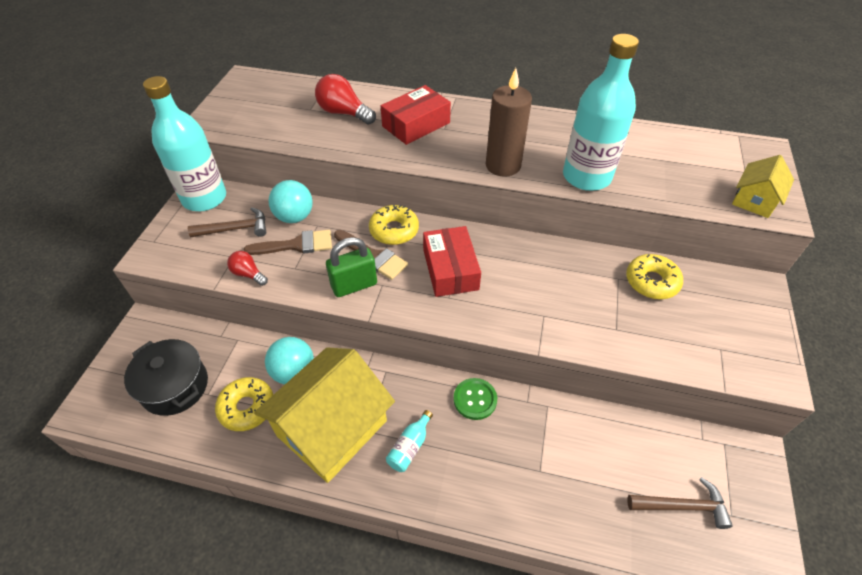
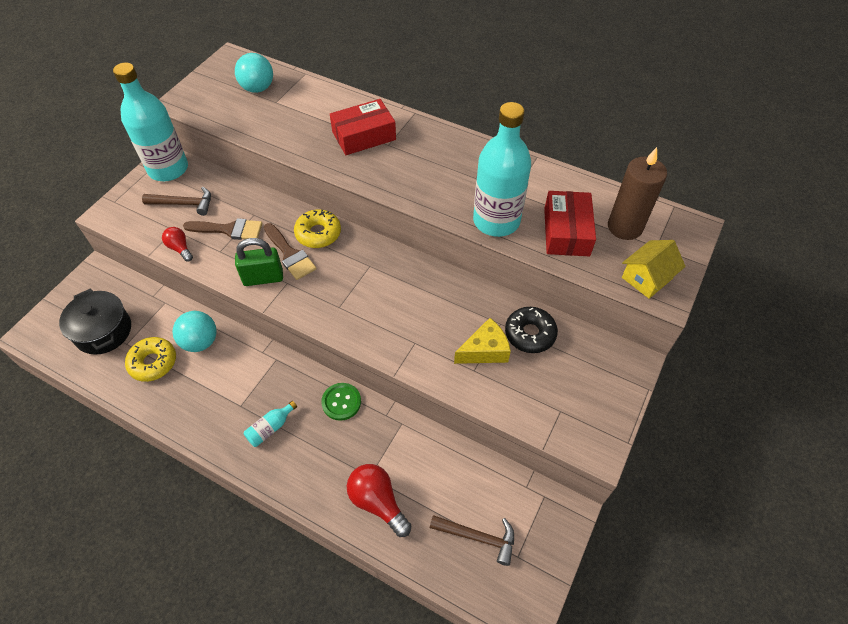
camera: 15 degrees right, 5 degrees up
(294, 217) = (237, 202): turquoise ball -> turquoise ball (258, 88)
(332, 428) = (214, 396): yellow house -> none
(344, 113) = (304, 111): red light bulb -> red light bulb (378, 502)
(450, 269) = (352, 281): red box -> red box (566, 232)
(503, 165) = (424, 194): brown candle -> brown candle (625, 227)
(617, 307) = (485, 350): none -> yellow cheese
(651, 282) = (530, 334): yellow donut -> black donut

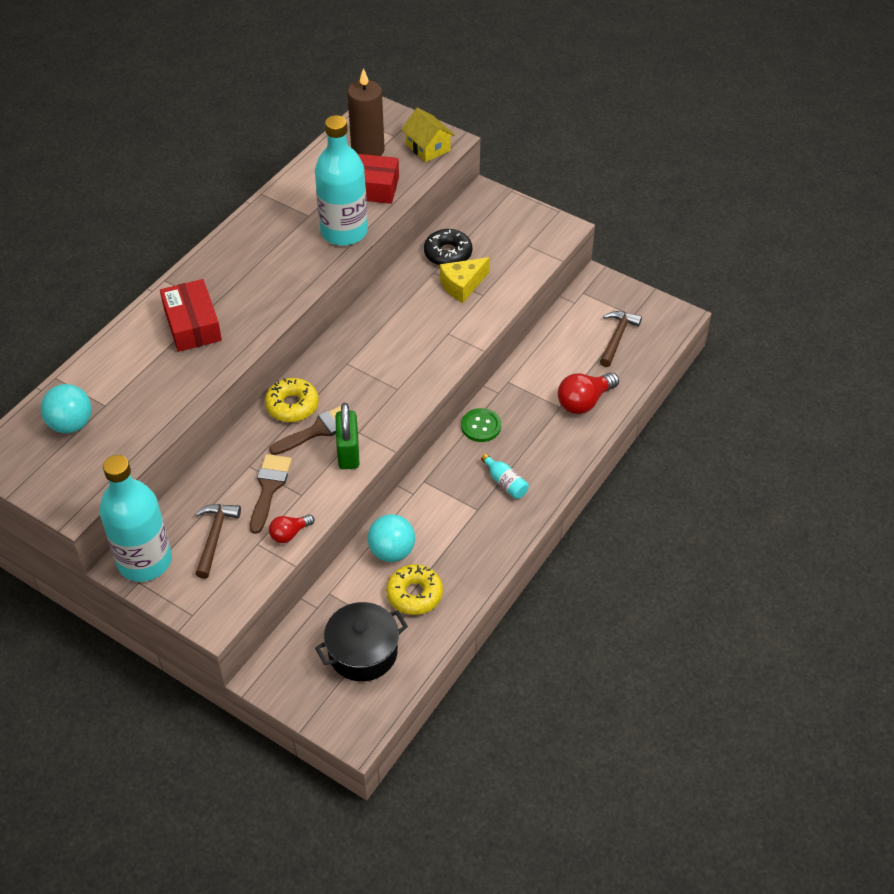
camera: 85 degrees left, 5 degrees down
(485, 350) = (462, 285): yellow cheese -> yellow cheese turned 105 degrees counterclockwise

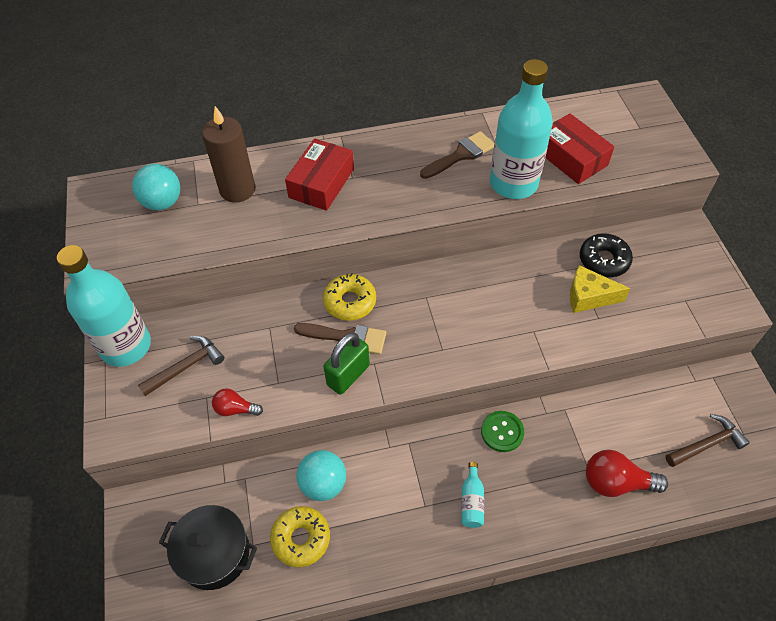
camera: 45 degrees right, 5 degrees up
(269, 488) = (262, 357): brown brush -> brown brush (461, 155)
(368, 150) = (604, 127): brown candle -> brown candle (237, 190)
(428, 147) = (660, 155): yellow house -> none

